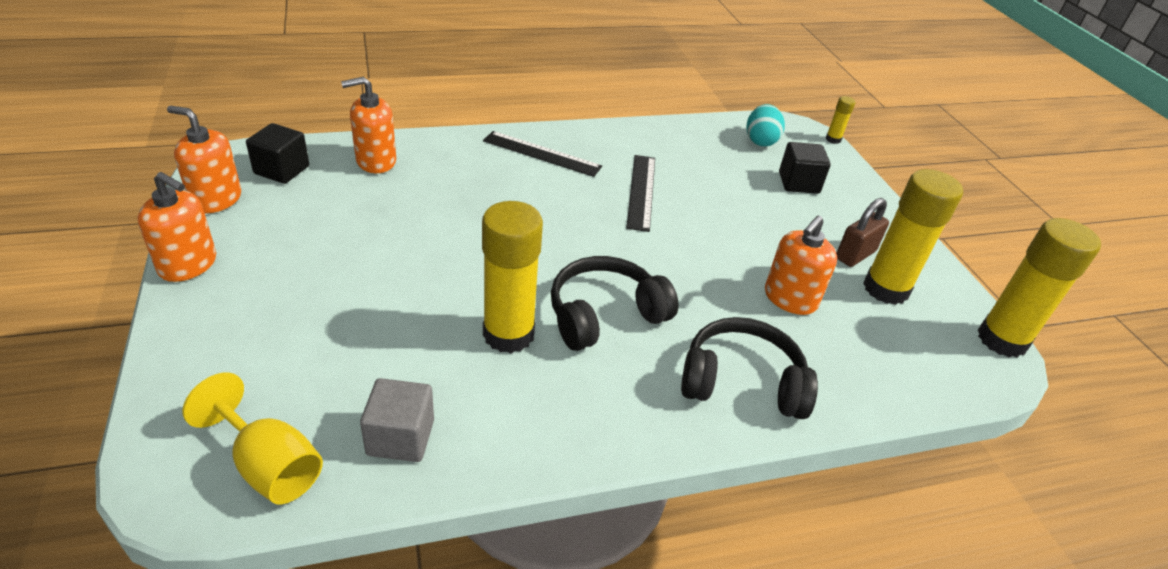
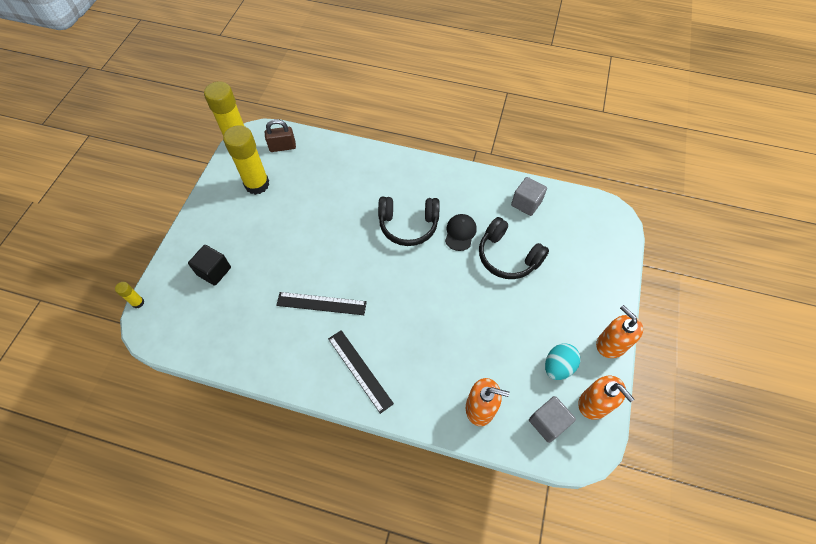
camera: 145 degrees left, 20 degrees up
(269, 466) = (579, 212): yellow goblet -> none
(282, 170) = (548, 422): black cube -> grey cube
(508, 334) = (460, 233): yellow glue stick -> black cap
(641, 191) = (321, 304): black ruler -> black ruler turned 60 degrees clockwise
(742, 382) = (374, 171): black headphones -> black headphones (507, 256)
(760, 141) = (191, 322): turquoise egg -> turquoise egg (558, 366)
(790, 299) = (310, 198): orange soap dispenser -> none
(855, 255) = (247, 208): brown padlock -> brown padlock (282, 147)

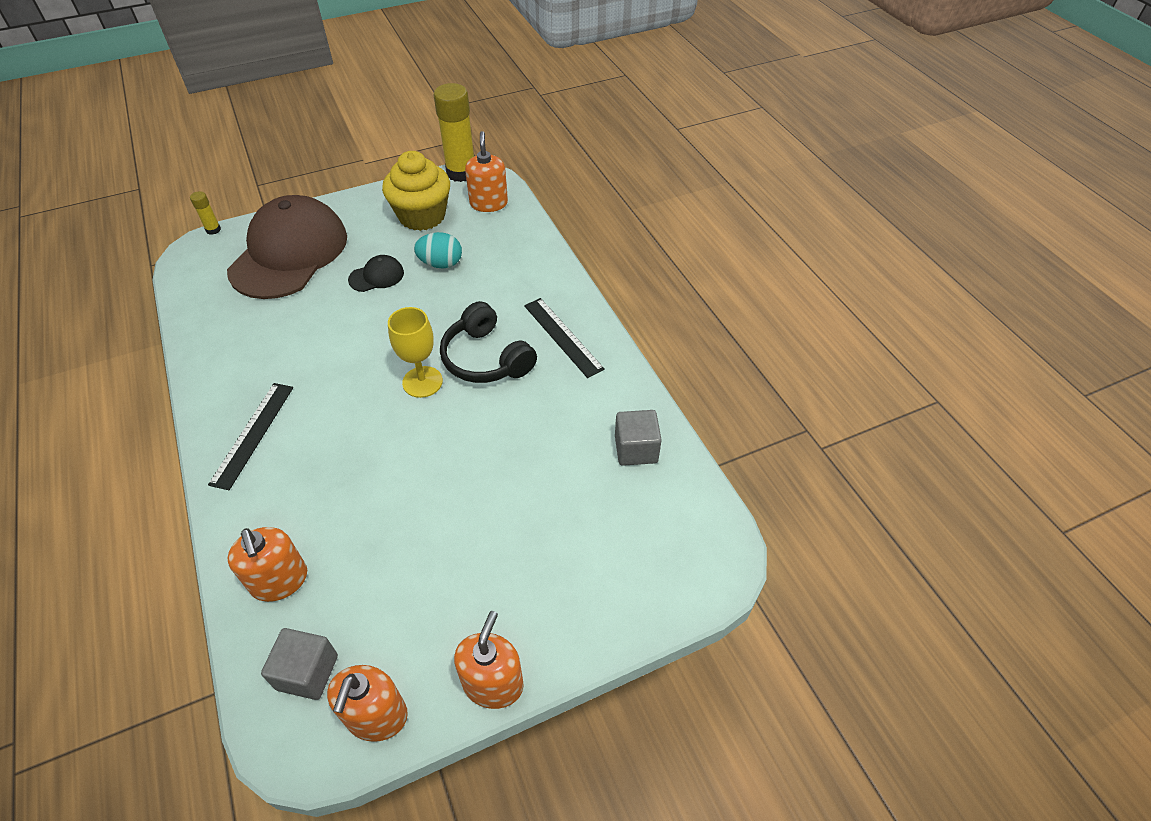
camera: 50 degrees right, 10 degrees down
(214, 271) = (289, 253): black cube -> brown cap
(257, 184) = (422, 216): yellow glue stick -> yellow cupcake
(282, 147) = (488, 203): brown padlock -> orange soap dispenser
(321, 304) = (315, 352): black ruler -> black ruler (562, 337)
(398, 264) = (422, 382): none -> yellow goblet
(460, 233) = (521, 411): black cap -> black cap (376, 276)
(507, 256) = (531, 478): black headphones -> none
(558, 366) = (404, 635): turquoise egg -> turquoise egg (441, 264)

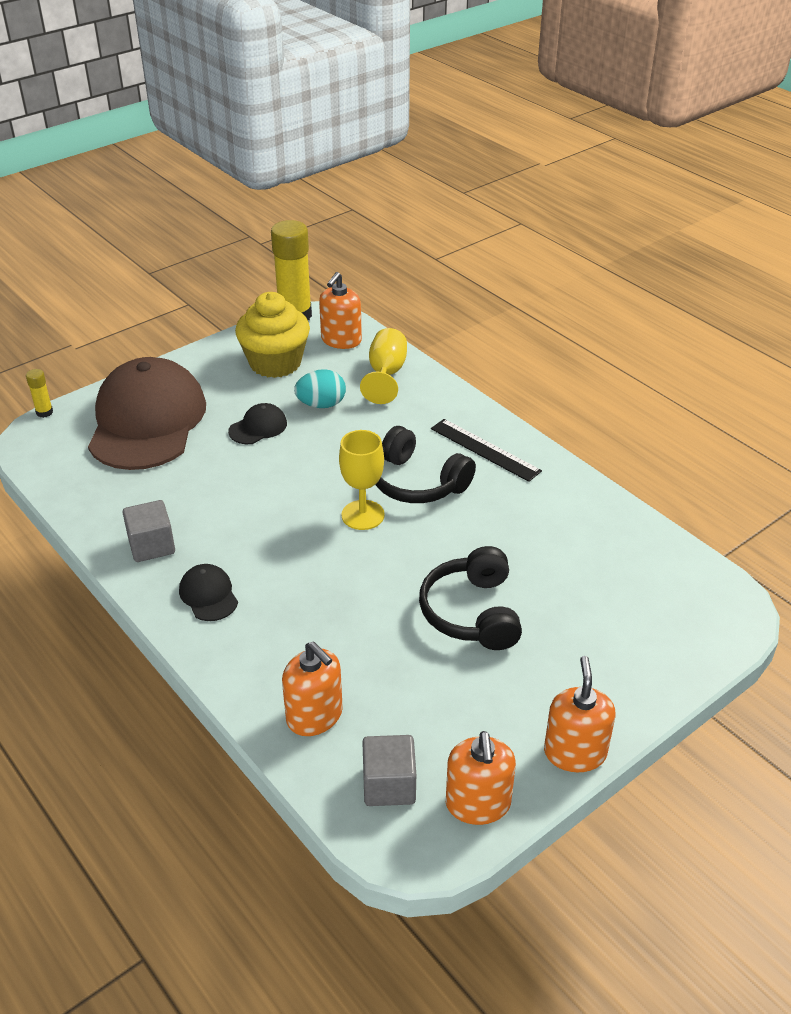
camera: 15 degrees left, 10 degrees down
(253, 434) = (208, 595): black ruler -> black cap
(470, 505) = (472, 613): none -> black headphones
(488, 203) = (341, 340): orange soap dispenser -> orange soap dispenser turned 135 degrees counterclockwise
(511, 244) = (386, 374): none -> yellow goblet
(636, 449) = (608, 534): grey cube -> grey cube (152, 546)

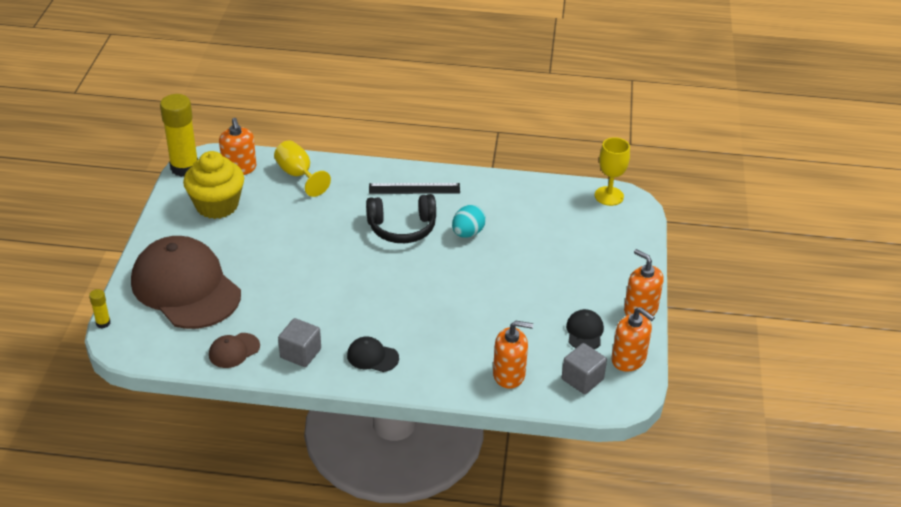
camera: 45 degrees left, 0 degrees up
(103, 504) = (234, 351): none -> brown cap
(258, 427) = (264, 250): black cap -> black cap (584, 332)
(321, 404) = (284, 215): turquoise egg -> turquoise egg (467, 233)
(363, 515) = (397, 263): yellow goblet -> yellow goblet (609, 196)
(472, 613) = (518, 277): black headphones -> none

